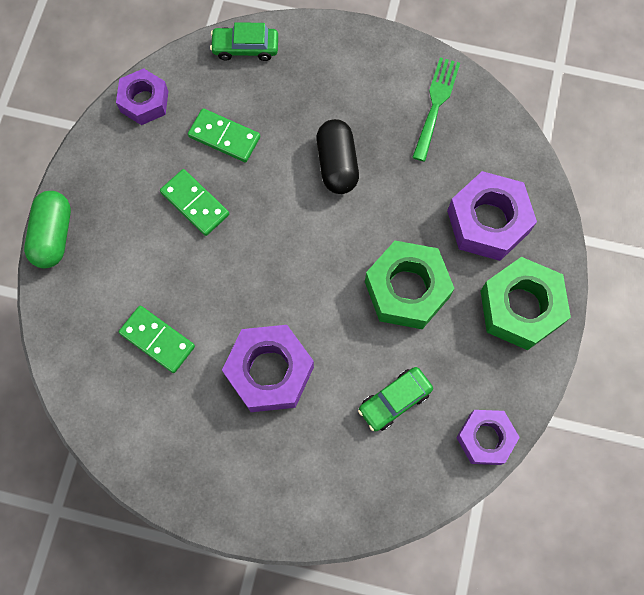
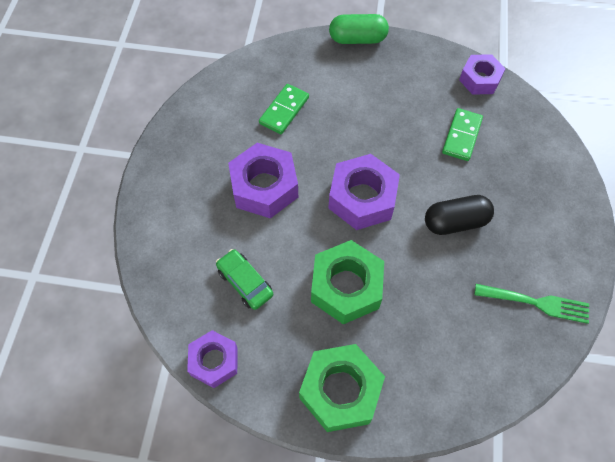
camera: 85 degrees right, 10 degrees down
(195, 203) = (399, 122): green domino -> none
(245, 48) = (549, 143): green car -> none
(488, 222) = (423, 357): purple nut -> purple nut (362, 198)

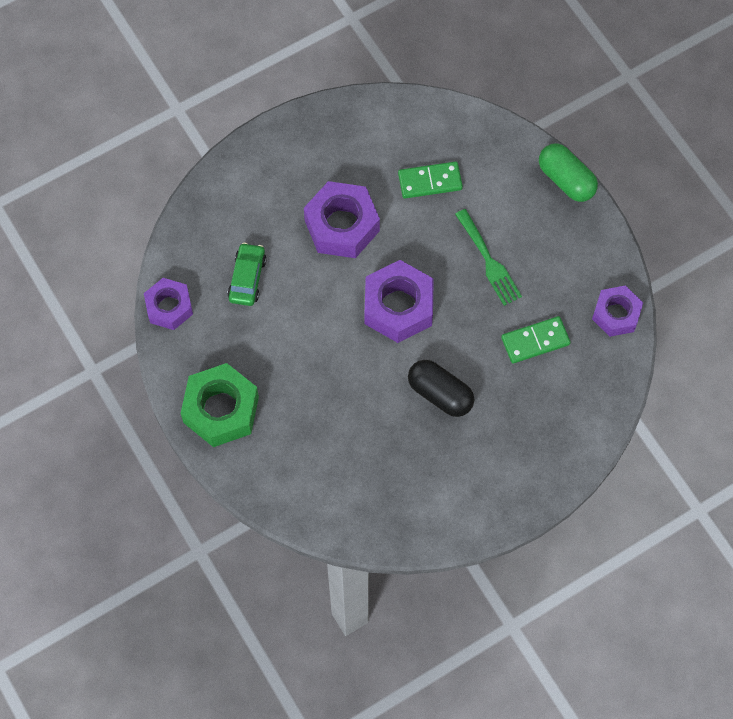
camera: 50 degrees right, 5 degrees up
(346, 287) = (307, 353): green nut -> none
(537, 303) = (418, 503): green fork -> green fork (489, 261)

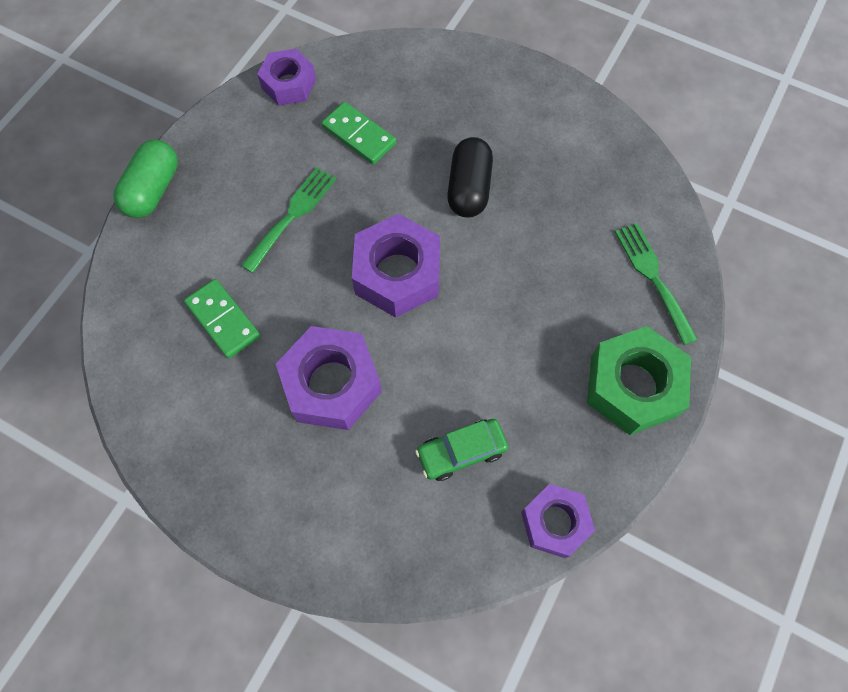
camera: 120 degrees left, 0 degrees up
(288, 477) = (653, 277): none -> green fork

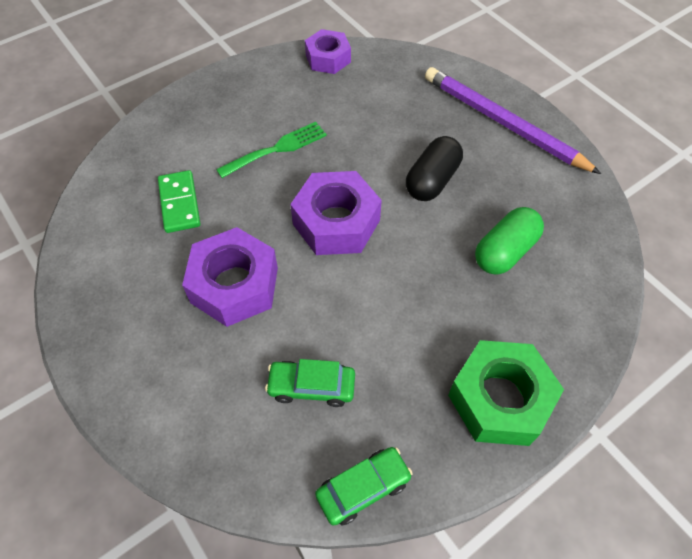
camera: 25 degrees right, 10 degrees down
(153, 190) = (185, 95): green capsule -> green capsule (505, 251)
(359, 135) = (362, 111): green domino -> none
(508, 96) = (503, 123): none -> purple pencil
(554, 522) = (363, 488): purple nut -> green car
(653, 277) = (565, 313): green fork -> none

